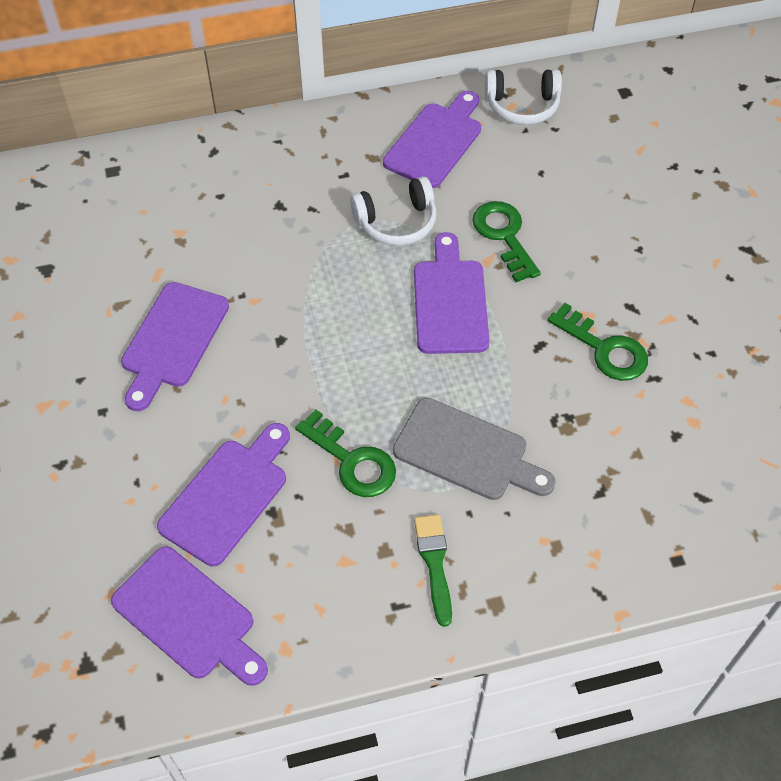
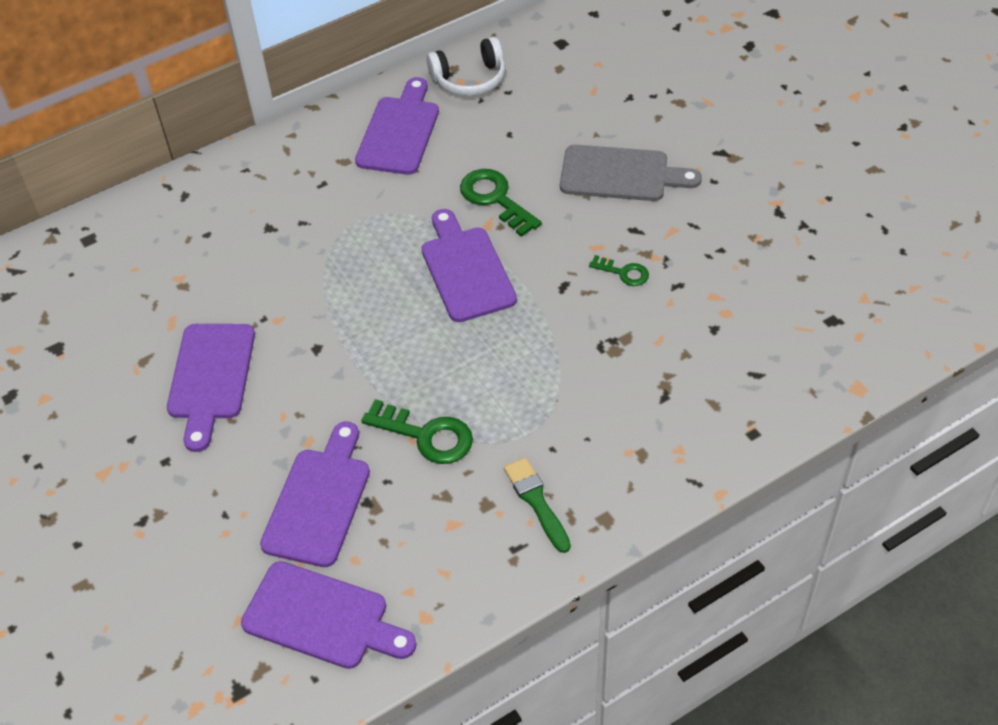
camera: 15 degrees left, 5 degrees down
(396, 222) = (389, 213): white headphones -> none
(466, 452) = (530, 397): grey cutting board -> grey cutting board (620, 174)
(604, 349) = (624, 273): green key -> green key, size x0.57

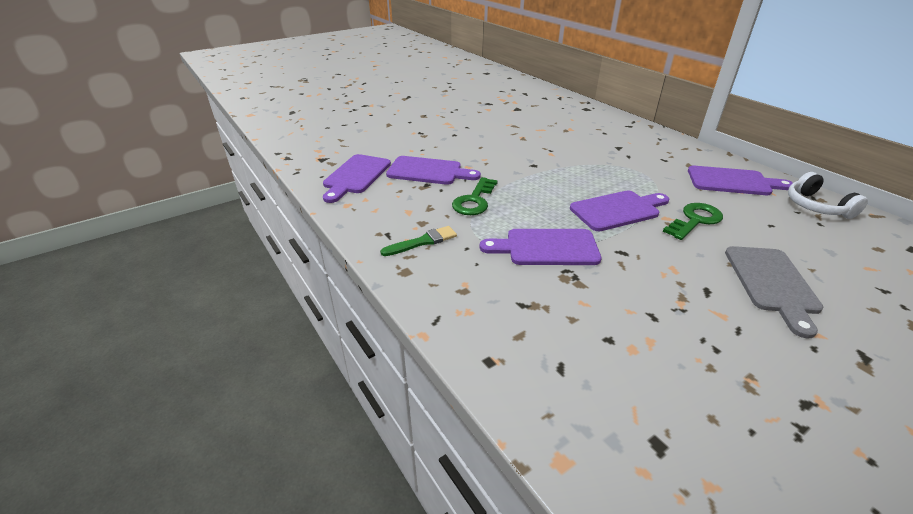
camera: 85 degrees right, 15 degrees down
(211, 377) = (507, 140): purple cutting board -> purple cutting board (546, 247)
(624, 273) = (652, 283): green key -> none

